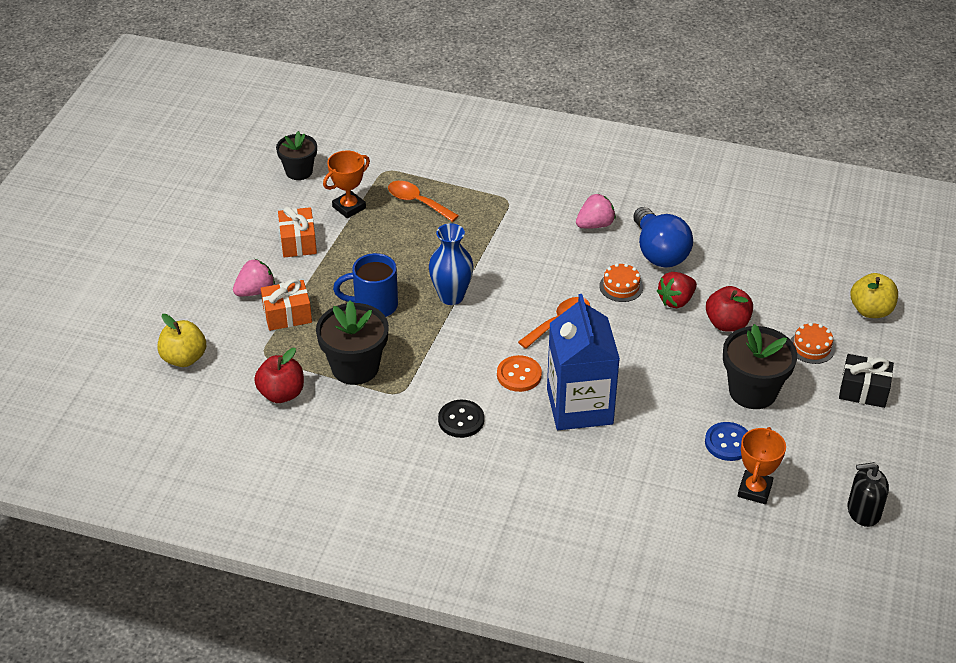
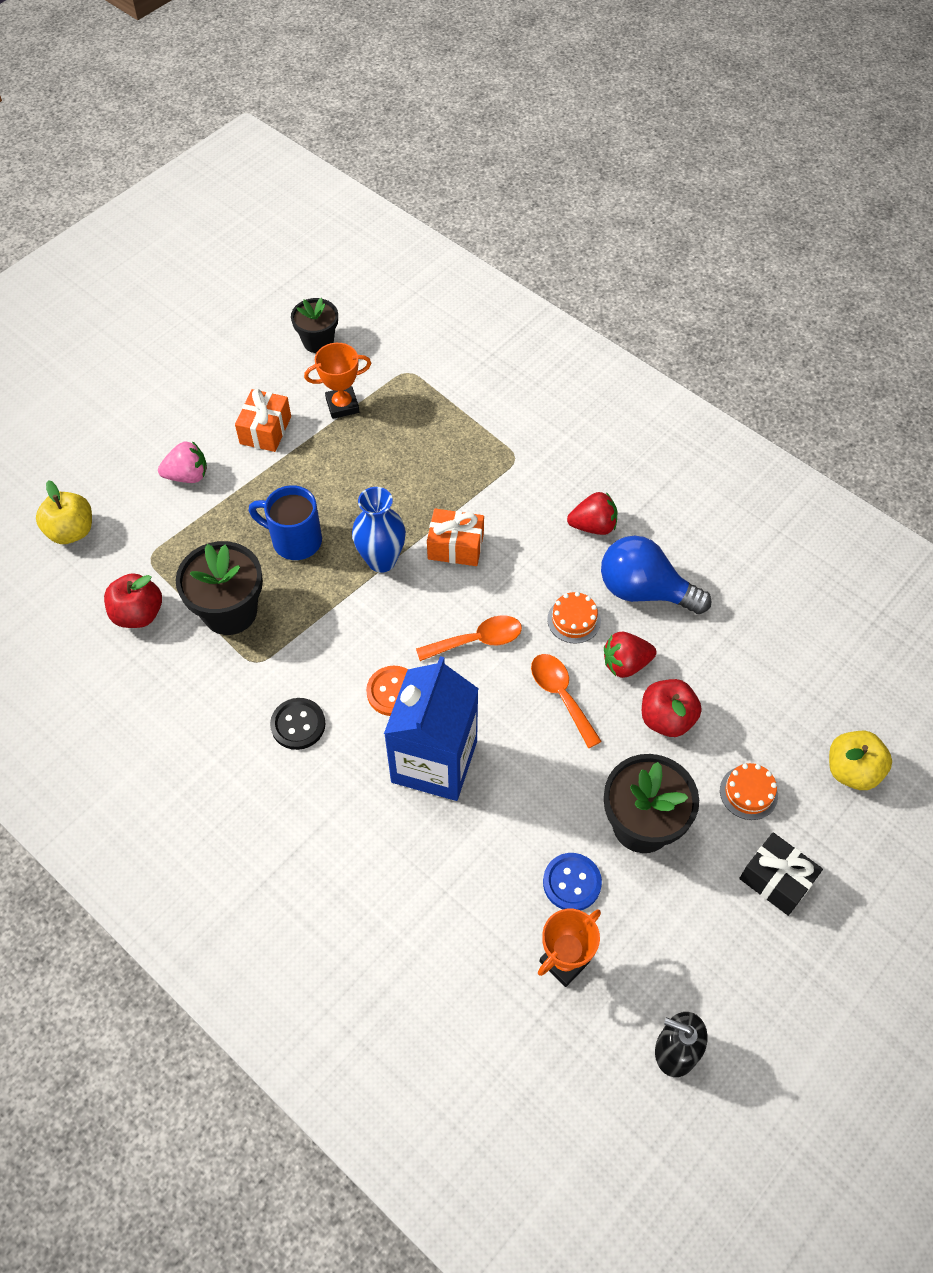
camera: 25 degrees right, 15 degrees up
(287, 315) = (201, 517): orange gift -> orange gift (455, 546)
(417, 202) = (417, 424): orange spoon -> orange spoon (561, 695)
(595, 225) = (593, 526): pink strawberry -> red strawberry
(659, 252) = (644, 591): blue light bulb -> blue light bulb turned 105 degrees clockwise

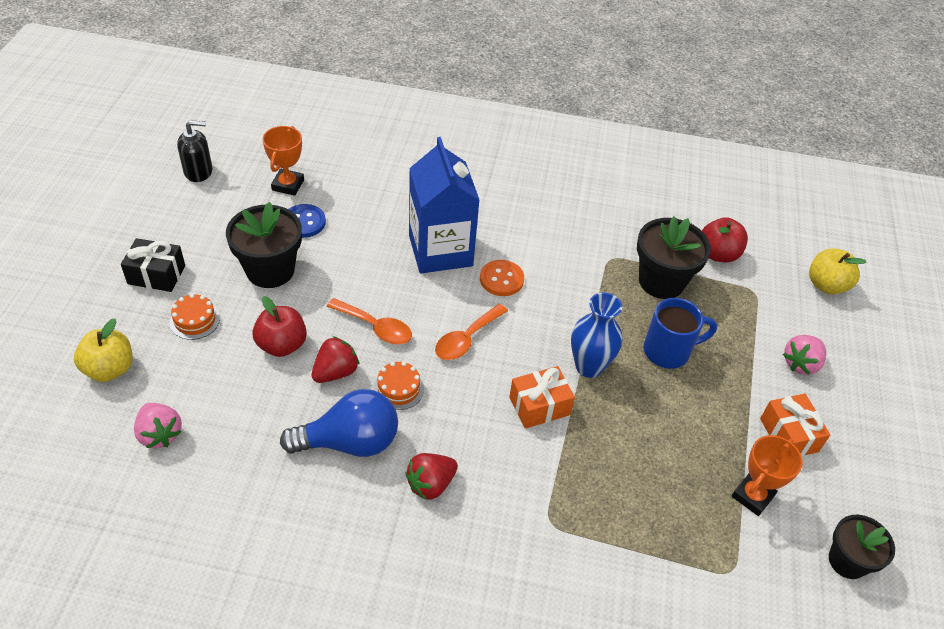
camera: 145 degrees right, 10 degrees down
(298, 725) = (548, 235): black button -> none
(815, 675) = (160, 434): none -> pink strawberry

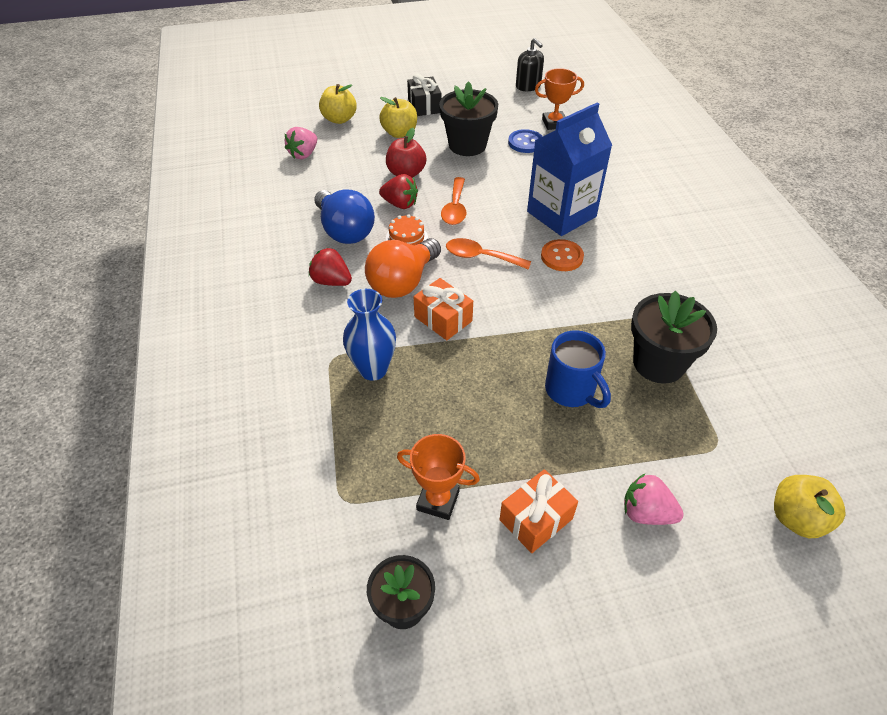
camera: 70 degrees right, 0 degrees up
(195, 320) = (399, 133): orange cake -> yellow apple
(468, 419) = (402, 282): none -> orange light bulb
(589, 366) = (508, 338): blue vase -> blue vase (373, 369)
(718, 254) = (743, 401): red apple -> none

